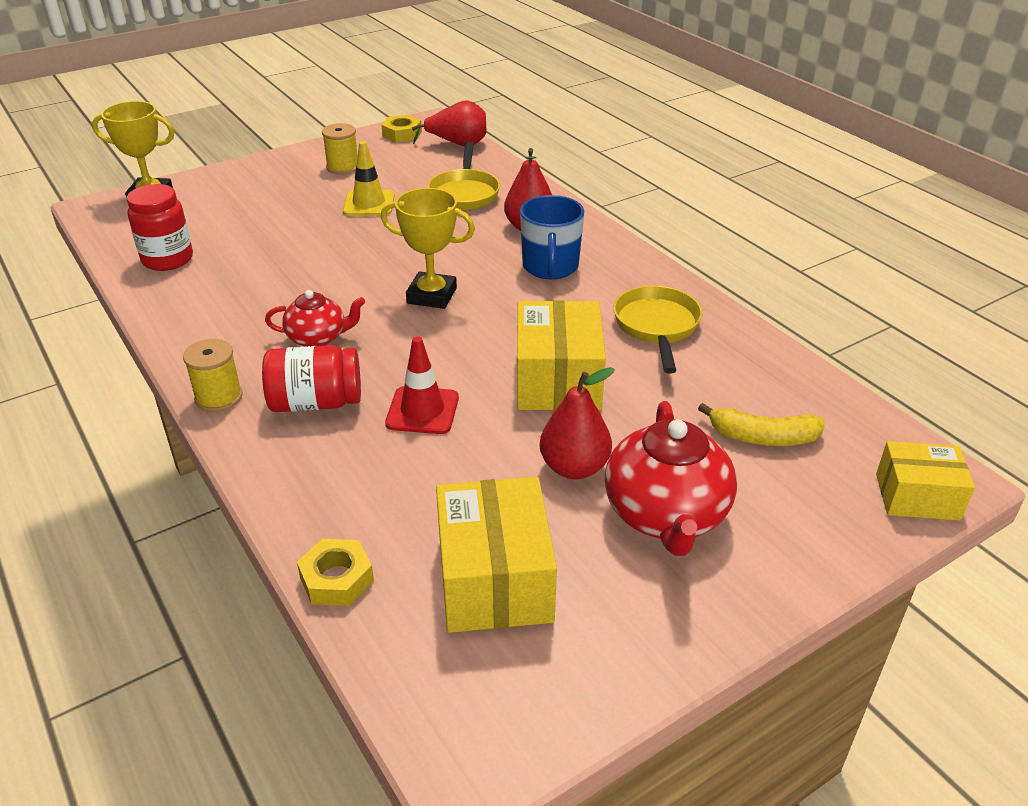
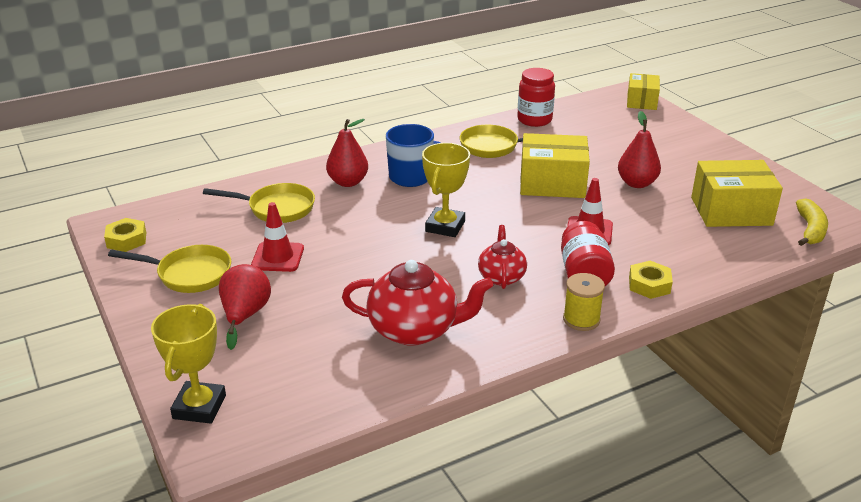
camera: 85 degrees left, 5 degrees down
(168, 260) = (356, 374): red jar -> red jar (534, 120)
(337, 579) = (748, 260): yellow nut -> yellow nut (649, 285)
(343, 167) = (189, 274): yellow spool -> yellow pan
(369, 204) = (278, 257): yellow traffic cone -> red traffic cone
(458, 144) = (171, 209): red pear -> red pear (245, 315)
(666, 515) = (670, 161): red teapot -> red teapot (415, 329)
(762, 437) = (602, 129): yellow banana -> yellow banana (810, 230)

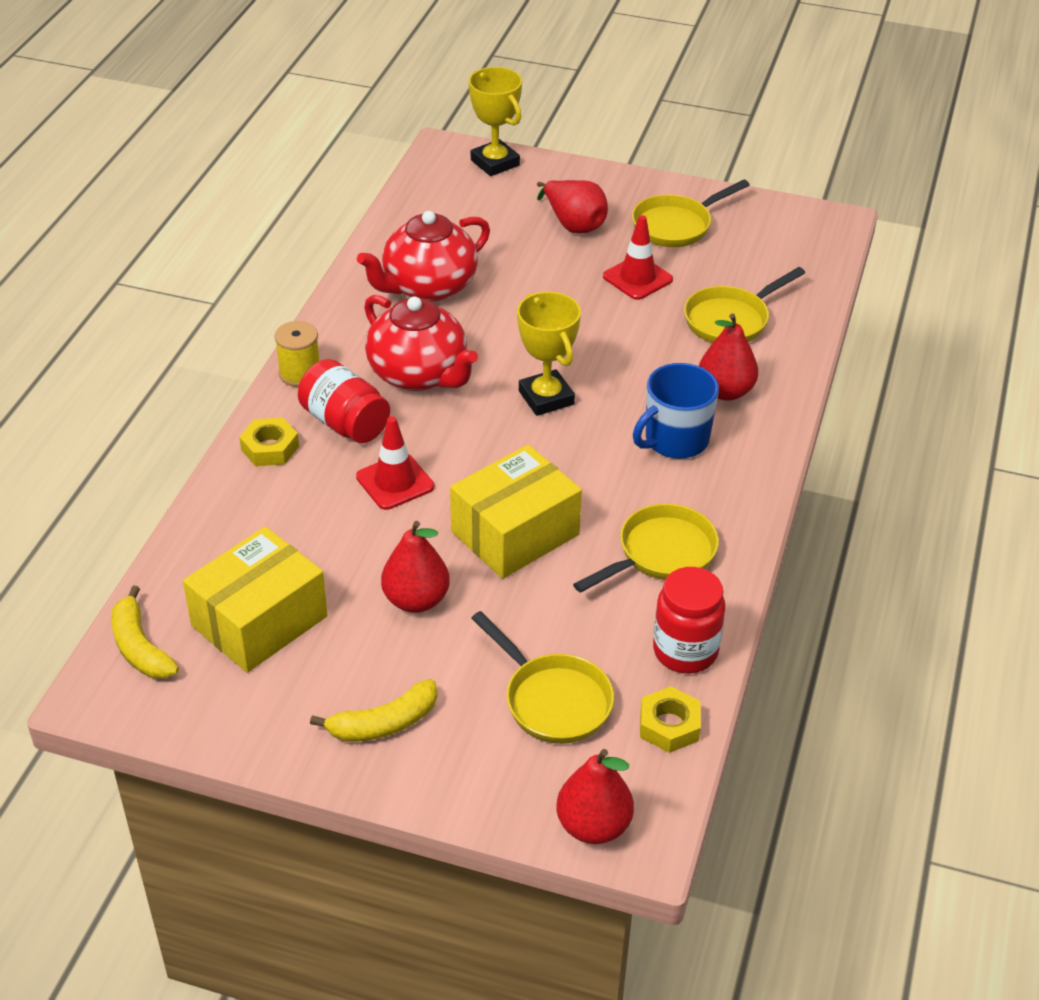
camera: 135 degrees right, 10 degrees up
(126, 240) = (784, 220): yellow nut -> yellow nut (669, 725)
(501, 277) = (419, 374): red teapot -> red teapot, size x1.70
(613, 131) = (552, 700): none -> yellow pan
(641, 101) = (593, 826): yellow box -> red pear
(700, 155) = (383, 723): none -> yellow banana

